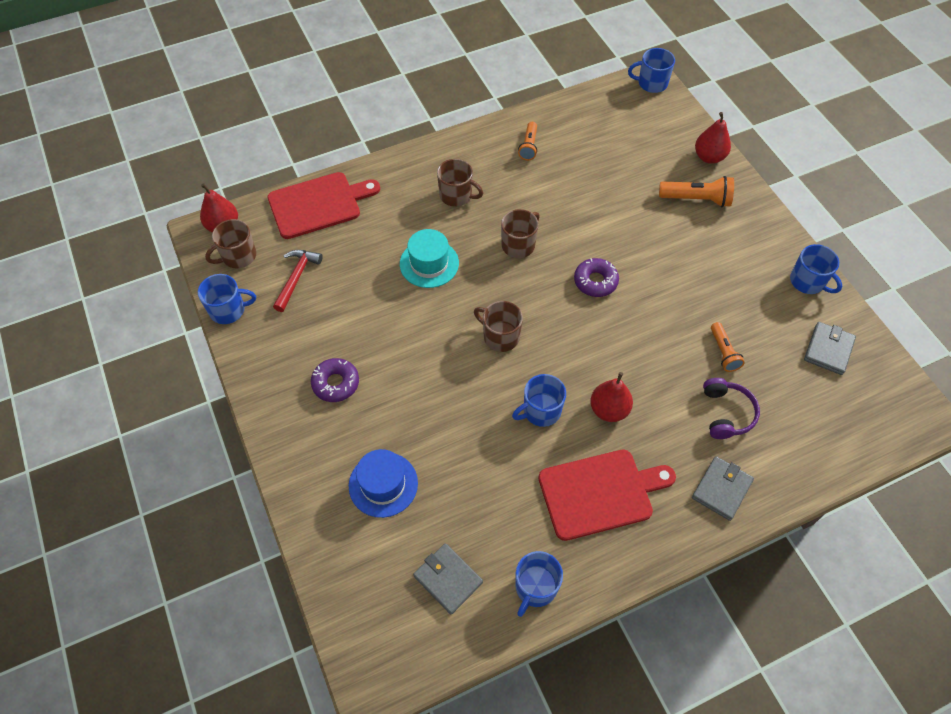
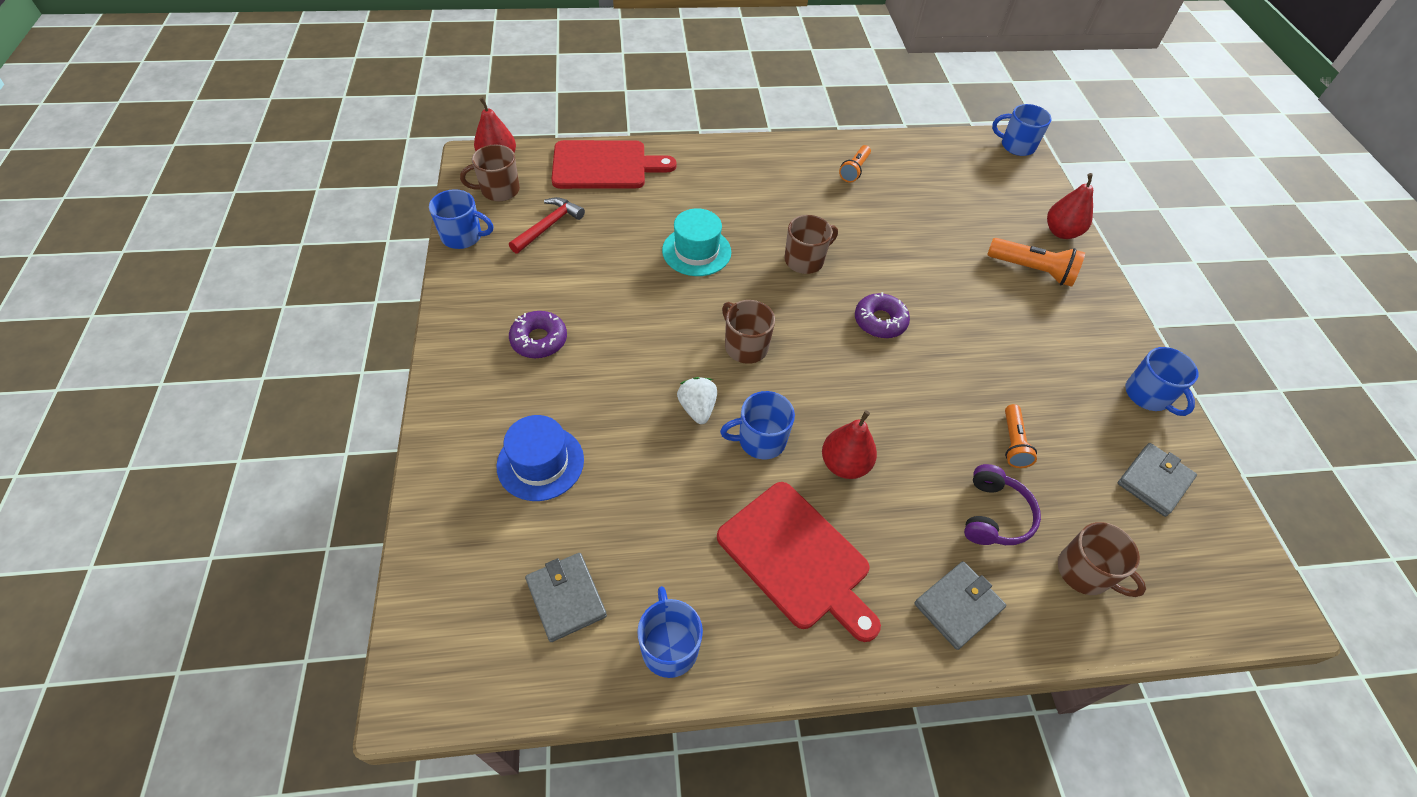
camera: 15 degrees right, 5 degrees down
(456, 195) = (755, 195): brown mug -> brown mug (1084, 572)
(484, 400) = (697, 408): none -> white strawberry
(535, 587) = (669, 646): blue mug -> blue mug turned 120 degrees clockwise
(600, 493) = (797, 558): red cutting board -> red cutting board turned 45 degrees clockwise

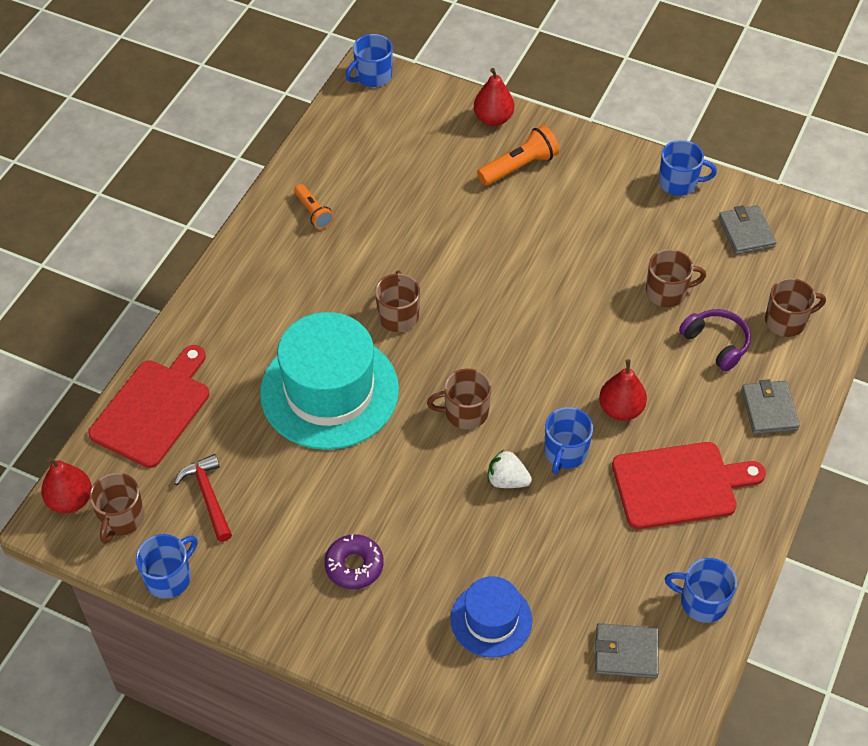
camera: 55 degrees left, 0 degrees up
(696, 251) = (329, 391): turquoise hat -> turquoise hat, size x1.87
(880, 321) = (501, 303): purple donut -> none
(1013, 443) = (667, 292): orange flashlight -> brown mug

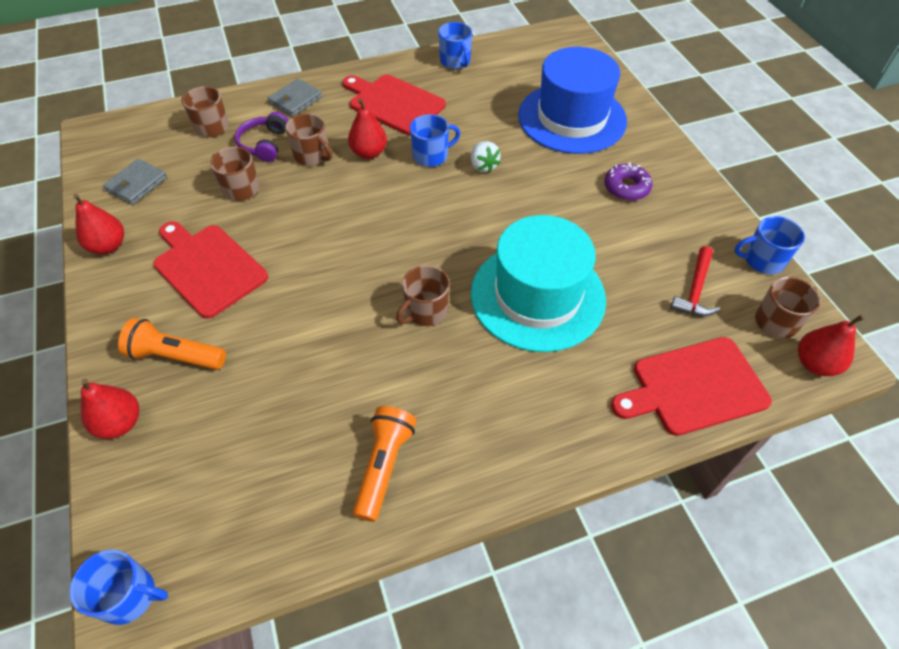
camera: 135 degrees left, 0 degrees up
(313, 213) = (384, 465): orange flashlight -> orange flashlight, size x1.54
(465, 412) = (461, 216): brown mug -> brown mug (312, 156)
(491, 620) = (572, 118): blue hat -> blue hat, size x1.87
(589, 224) = (208, 267): none -> red cutting board
(626, 652) = (518, 68): grey wallet -> none
(679, 183) = (108, 246): blue mug -> red pear

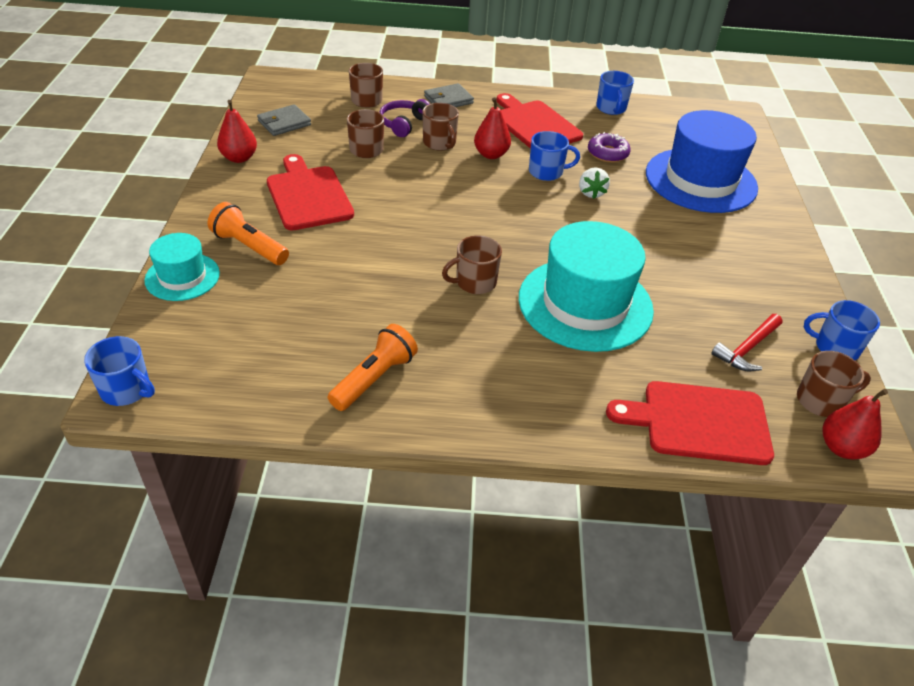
camera: 20 degrees right, 10 degrees down
(120, 423) = (182, 277): red pear -> turquoise hat
(626, 187) = (724, 248): purple donut -> purple donut (607, 153)

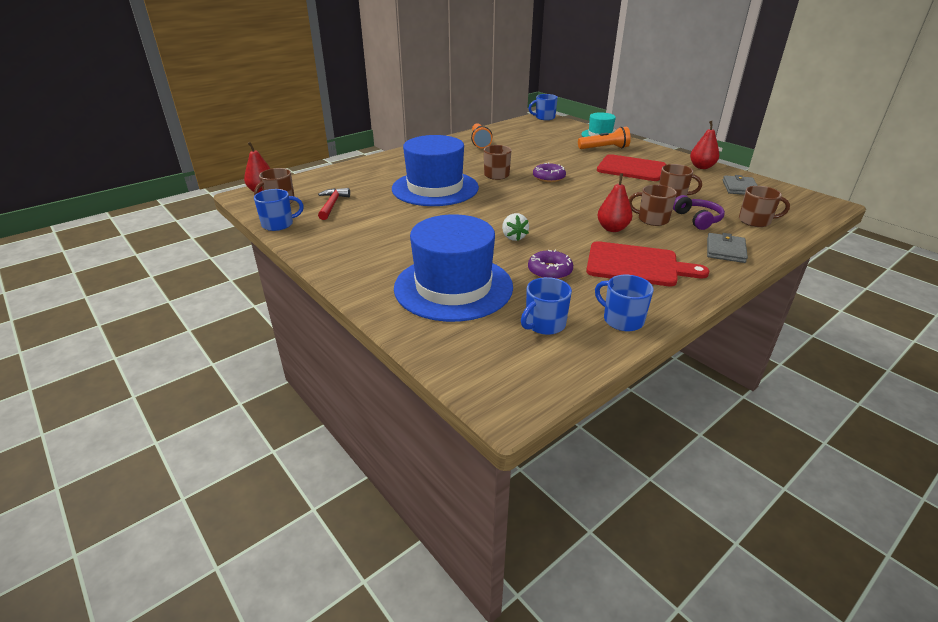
camera: 140 degrees right, 10 degrees down
(424, 241) = (548, 177): none -> purple donut
(547, 172) = (561, 236): blue mug -> blue mug (544, 324)
(585, 304) = (435, 188): turquoise hat -> blue hat
(591, 193) = (513, 237): white strawberry -> white strawberry turned 150 degrees counterclockwise
(699, 422) = (337, 175): red cutting board -> none

